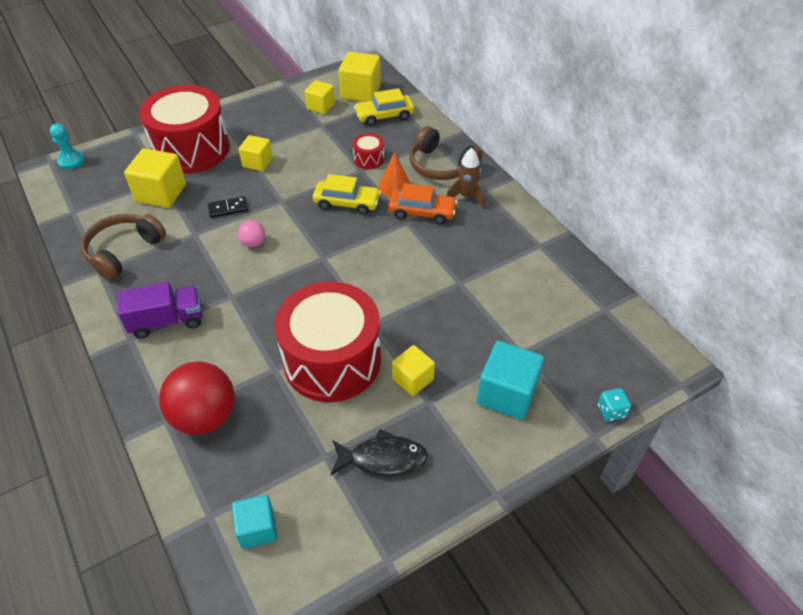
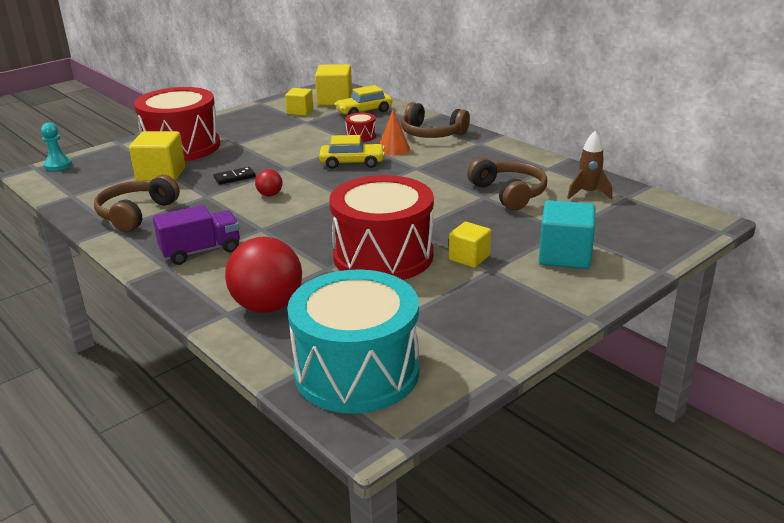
camera: 10 degrees left, 20 degrees down
(253, 243) = (270, 195): pink ball -> red ball
(257, 162) = (252, 148): yellow cube -> none
(257, 528) = (357, 371): turquoise cube -> turquoise drum
(383, 458) = (465, 309): black fish -> none
(422, 212) = (427, 161): orange car -> none
(467, 197) = (465, 148): brown rocket -> brown rocket (588, 193)
(486, 281) = (509, 193): none -> brown headphones
(611, 411) = (667, 254): turquoise dice -> none

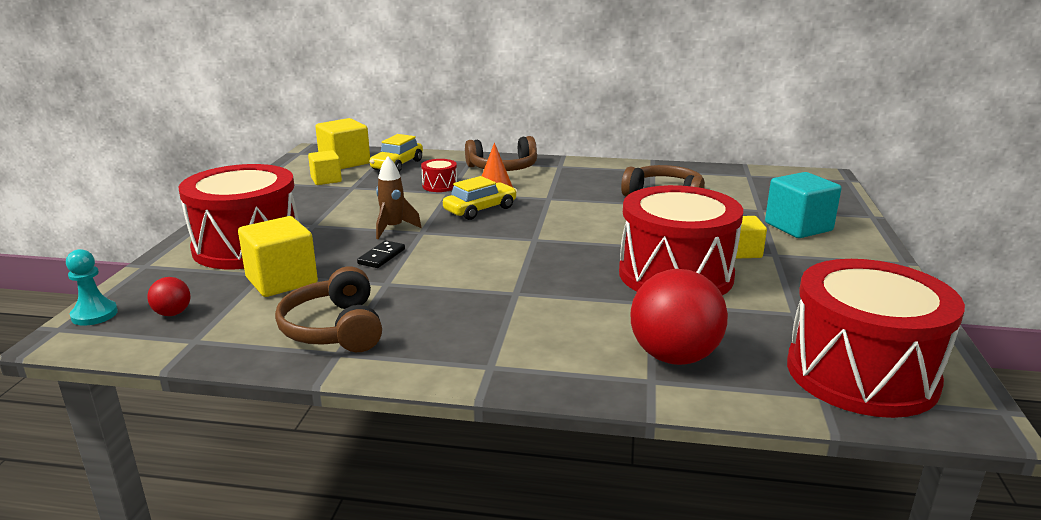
camera: 40 degrees left, 5 degrees down
(201, 251) = (497, 336): purple truck -> none
(270, 195) = (457, 260): red ball -> red ball (172, 313)
(357, 371) = (861, 374): turquoise drum -> red drum
(588, 193) = (718, 180): brown rocket -> brown rocket (393, 228)

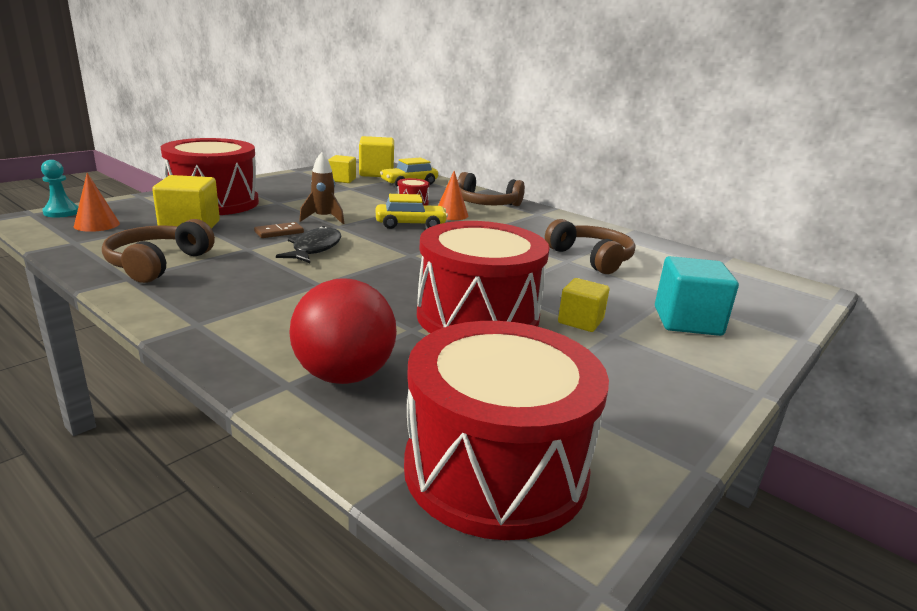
camera: 30 degrees right, 0 degrees up
(172, 313) = (97, 224): red ball -> orange cone
(381, 256) = (279, 232): black domino -> brown domino
(446, 261) = (314, 248): none -> black fish

